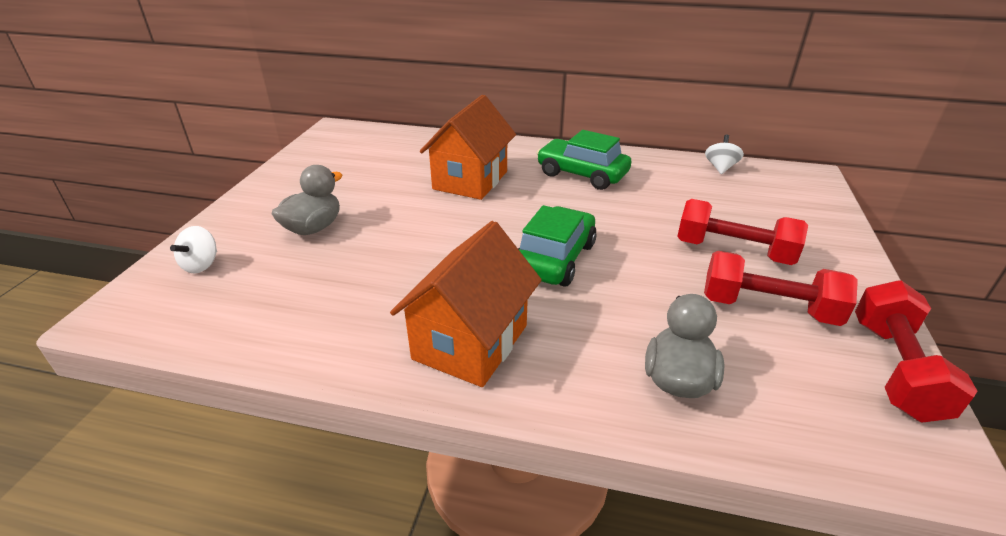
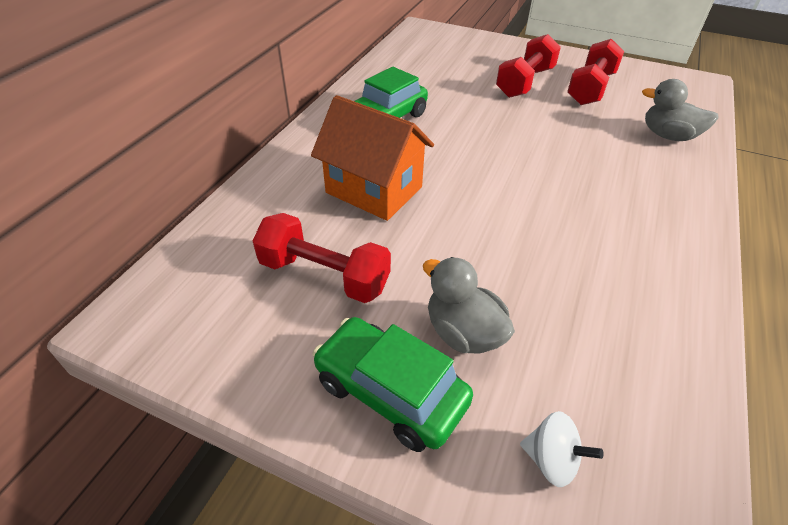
camera: 80 degrees left, 10 degrees up
(470, 342) = (654, 218): orange house -> none
(555, 259) = (534, 159): green car -> green car (390, 391)
(720, 168) = (397, 55): white spinning top -> none
(895, 369) = (638, 70): red dumbbell -> red dumbbell (324, 275)

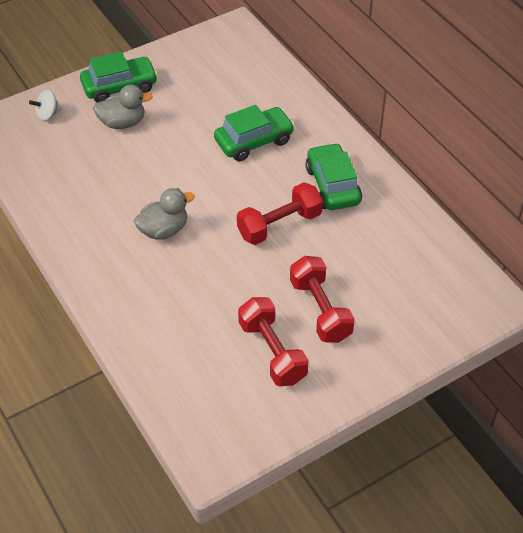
camera: 125 degrees right, 5 degrees up
(324, 275) = (203, 93): red dumbbell -> red dumbbell (279, 225)
(374, 190) = (254, 141): orange house -> green car
(668, 136) = (166, 343): grey duck -> grey duck (164, 230)

